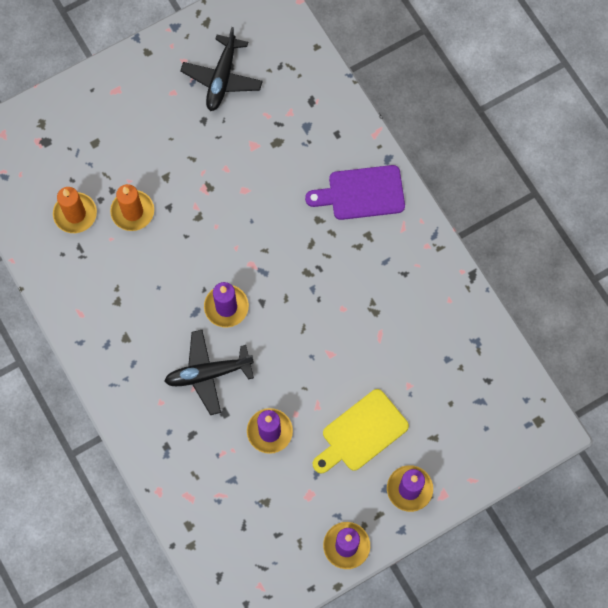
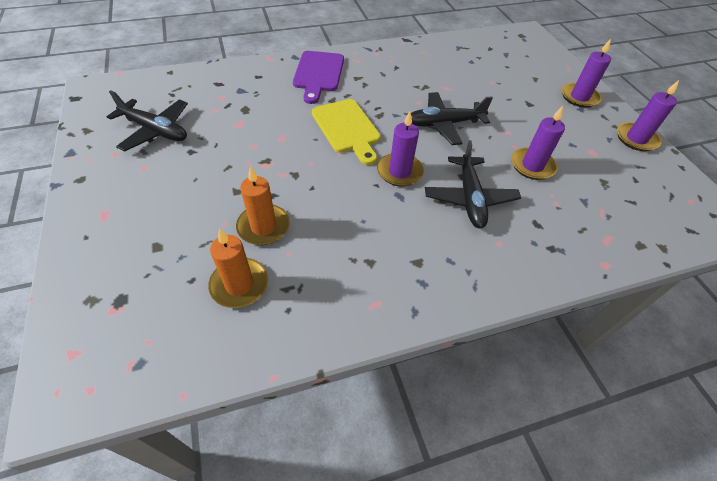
camera: 80 degrees left, 20 degrees down
(311, 339) = (444, 124): none -> black plane
(361, 433) = (532, 112): yellow cutting board -> yellow cutting board (347, 129)

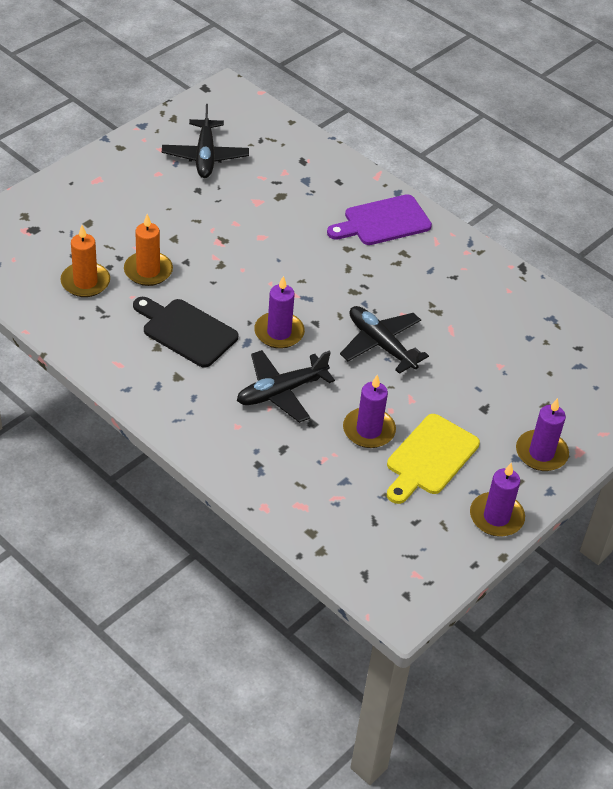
camera: 60 degrees right, 5 degrees down
(347, 129) = (311, 275): yellow cutting board -> yellow cutting board (430, 458)
(362, 231) = (186, 331): none -> black cutting board

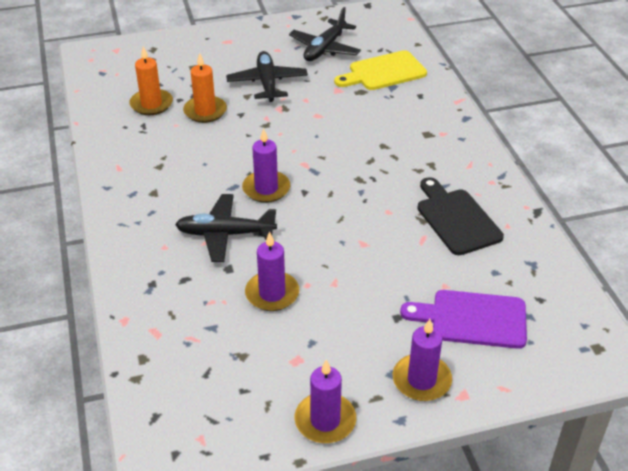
camera: 35 degrees right, 5 degrees down
(186, 331) = (192, 162): black cutting board -> black cutting board (456, 219)
(381, 345) = (346, 228): black plane -> black plane (267, 83)
(383, 222) = (433, 135): purple cutting board -> purple cutting board (472, 319)
(430, 458) = (307, 339): yellow cutting board -> yellow cutting board (383, 72)

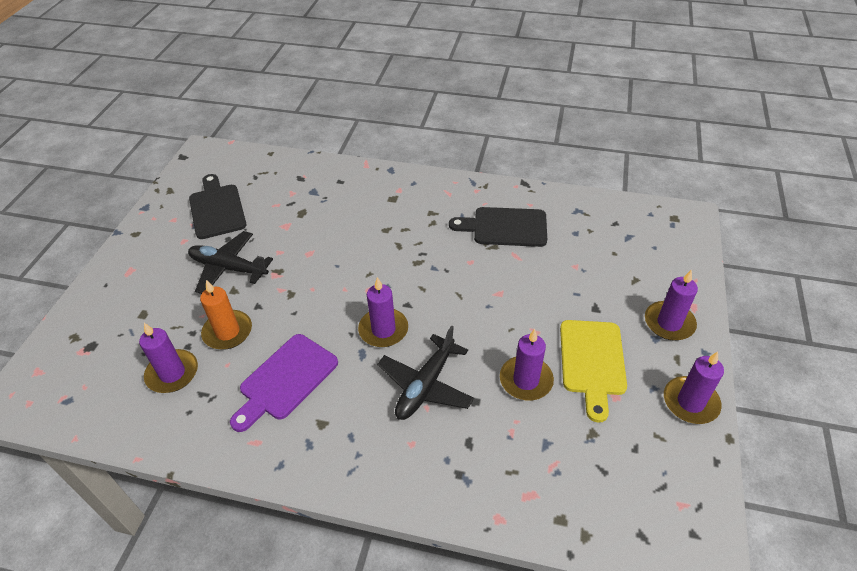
camera: 60 degrees left, 5 degrees up
(151, 104) = (172, 373): orange candle -> purple candle
(325, 48) = (217, 209): black plane -> black cutting board
(383, 72) = (288, 188): yellow cutting board -> yellow cutting board (592, 362)
(472, 319) = (618, 266): purple cutting board -> purple cutting board (285, 380)

